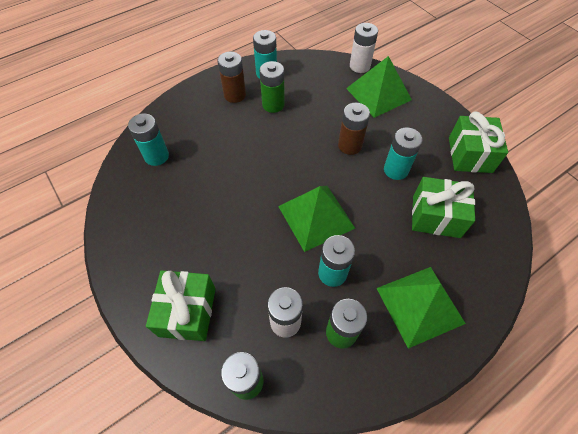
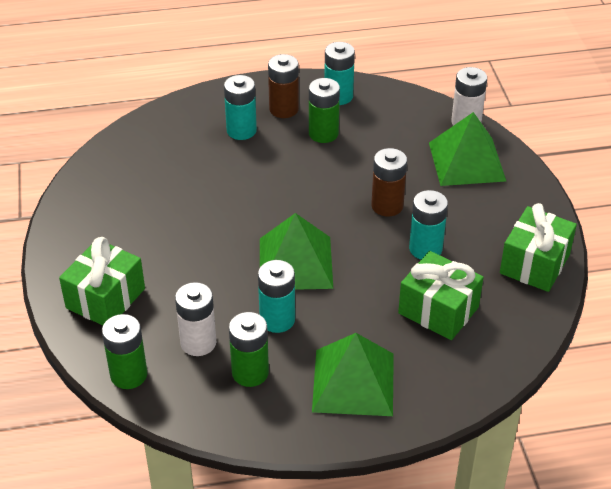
camera: 25 degrees right, 15 degrees down
(156, 156) = (155, 146): turquoise battery -> turquoise battery (241, 130)

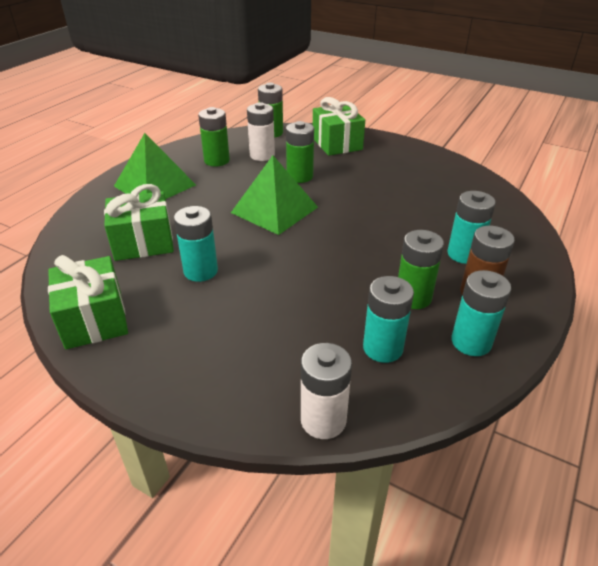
camera: 130 degrees right, 5 degrees down
(215, 283) = (299, 176): none -> green battery
(277, 320) = (238, 183): turquoise battery -> turquoise battery (383, 348)
(387, 206) = (272, 280): brown battery -> none
(467, 161) = (262, 371): green pyramid -> none

